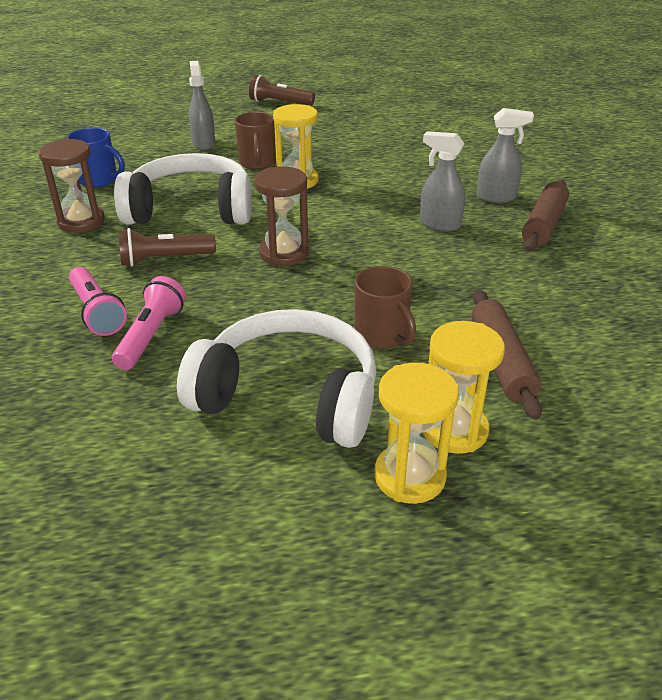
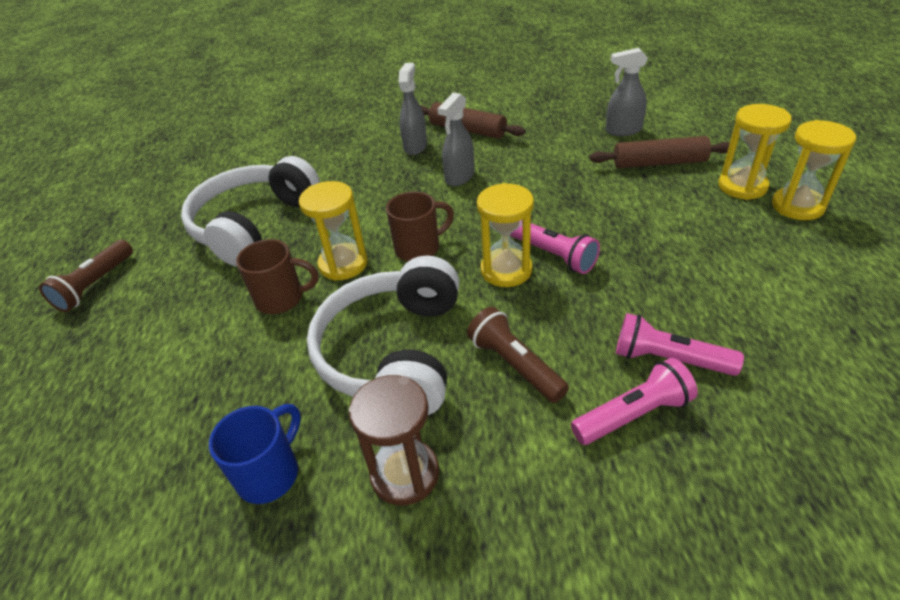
camera: 80 degrees left, 5 degrees up
(165, 259) = (515, 365): brown flashlight -> brown flashlight turned 150 degrees clockwise
(203, 143) = (192, 356): grey spray bottle -> grey spray bottle (623, 130)
(284, 253) = (506, 270): brown hourglass -> yellow hourglass
(289, 396) = (734, 261): white headphones -> white headphones (254, 225)
(305, 278) = (553, 255): none -> pink flashlight
(382, 335) = (638, 213): brown mug -> brown mug (419, 248)

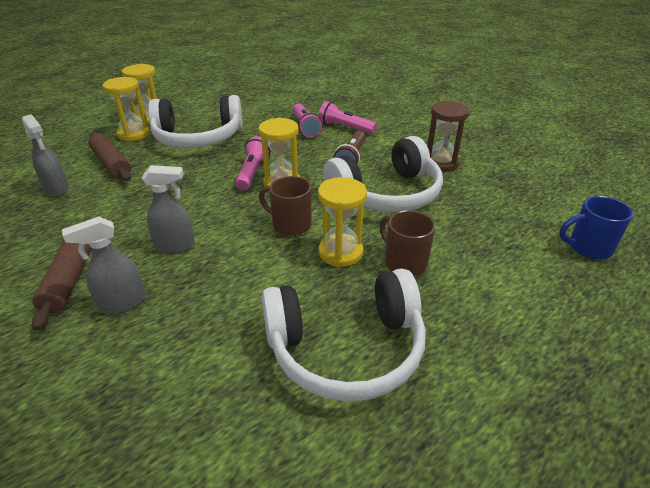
camera: 130 degrees left, 5 degrees down
(95, 285) = (544, 416): brown flashlight -> none
(270, 473) = (495, 195): blue mug -> blue mug (588, 248)
(695, 235) = (198, 138): none -> white headphones

